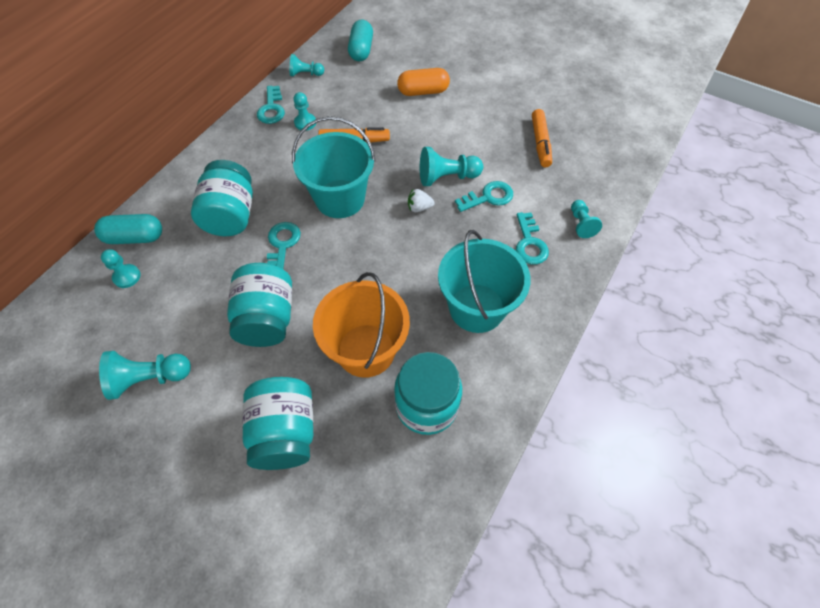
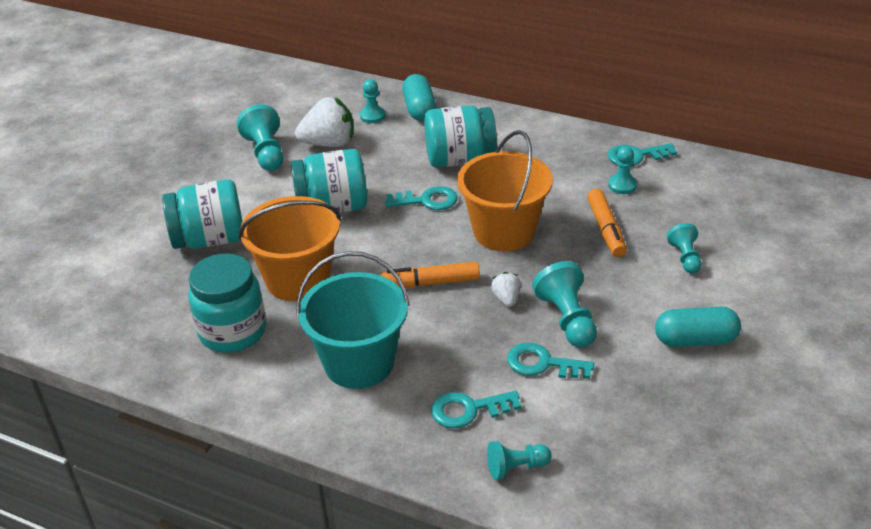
camera: 85 degrees right, 20 degrees down
(158, 317) = (329, 143): none -> white strawberry
(305, 74) = (714, 171): turquoise pawn -> turquoise pawn (685, 258)
(340, 199) = (504, 231): turquoise bucket -> orange bucket
(361, 50) = (792, 211): turquoise capsule -> turquoise capsule (695, 340)
(423, 92) = (732, 280): orange capsule -> none
(488, 197) = (542, 363): turquoise key -> turquoise key turned 135 degrees clockwise
(540, 143) = (673, 417): orange marker -> orange marker (430, 283)

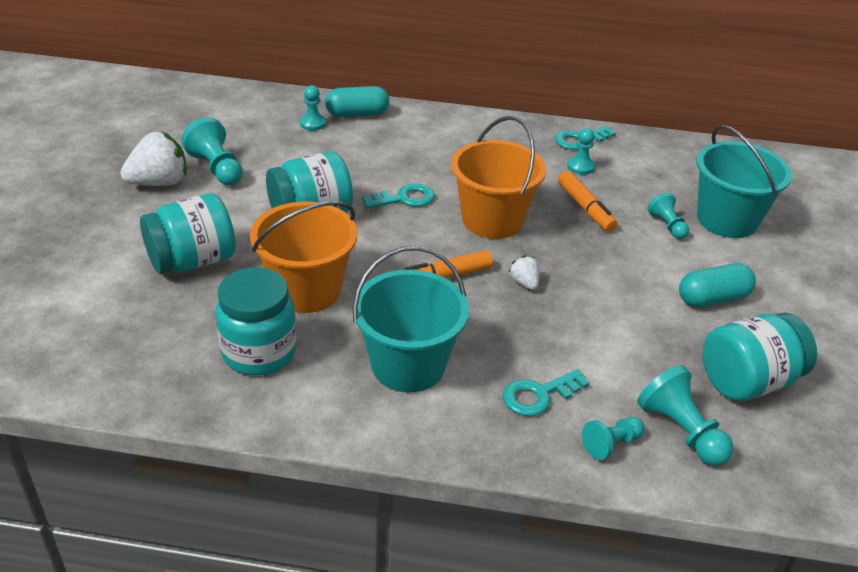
camera: 20 degrees left, 0 degrees up
(329, 143) = (280, 153): white strawberry -> white strawberry (159, 182)
(419, 109) = (357, 114): turquoise capsule -> turquoise capsule turned 75 degrees counterclockwise
(460, 160) = (418, 157): turquoise jar -> turquoise jar (747, 381)
(542, 363) = (587, 340): turquoise key -> none
(567, 319) = (590, 295): turquoise pawn -> turquoise pawn (681, 431)
(755, 259) = (726, 220): none -> turquoise bucket

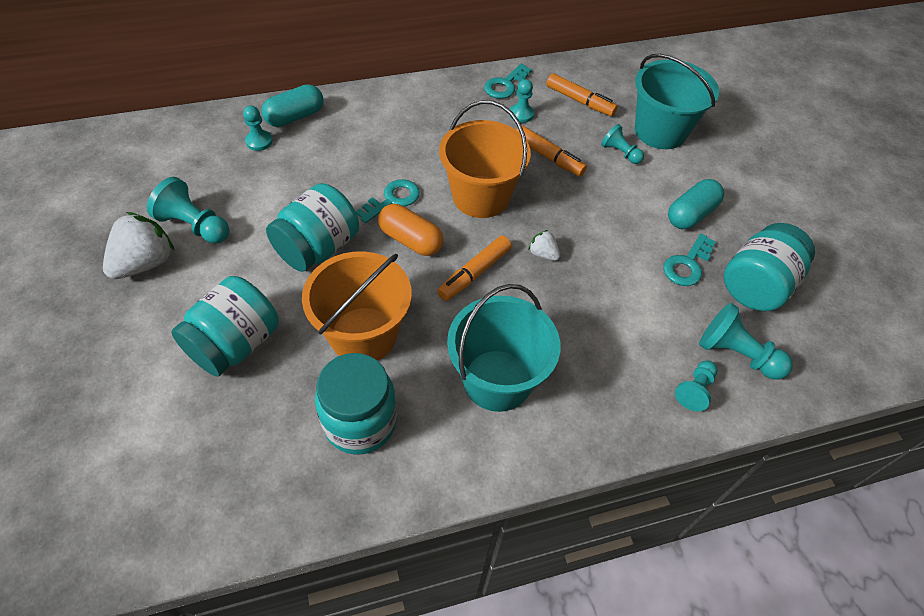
camera: 25 degrees left, 15 degrees up
(400, 233) = (410, 240): none -> orange capsule
(538, 395) = (616, 366): turquoise key -> turquoise key (687, 265)
(652, 172) = (579, 101): none -> orange marker

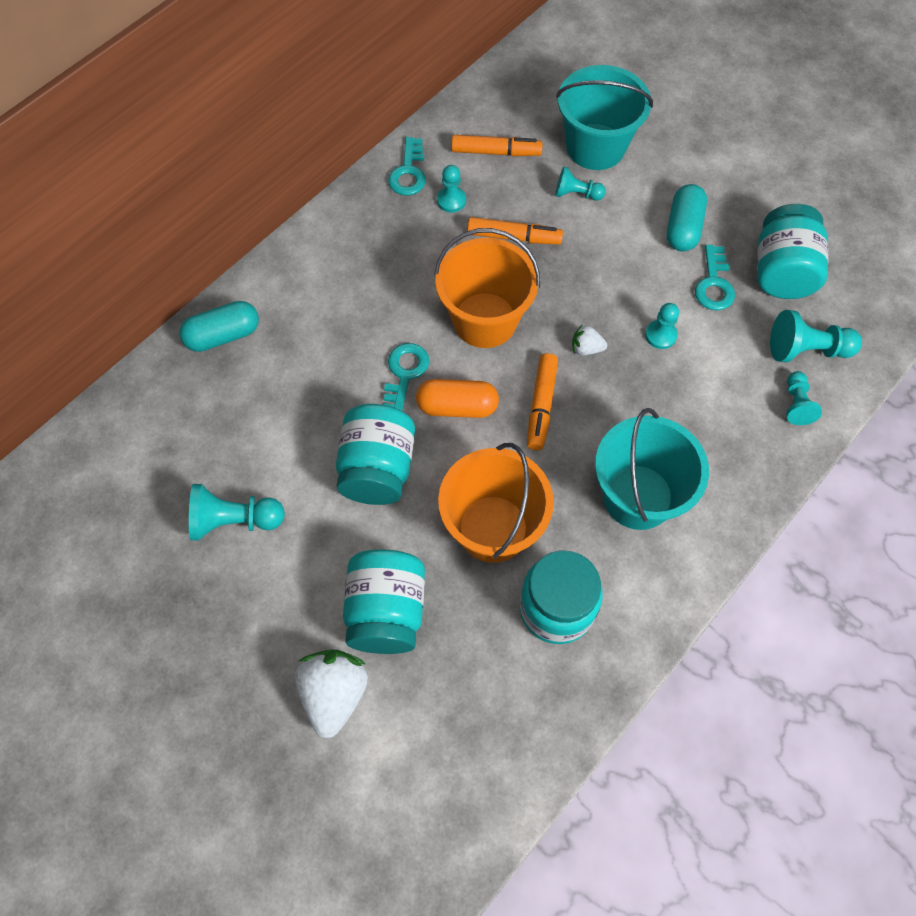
camera: 30 degrees left, 10 degrees up
(145, 263) = (223, 590): white strawberry -> white strawberry (334, 694)
(259, 141) = (212, 387): turquoise pawn -> turquoise pawn (660, 335)
(295, 117) = (223, 335): turquoise capsule -> turquoise capsule turned 45 degrees clockwise

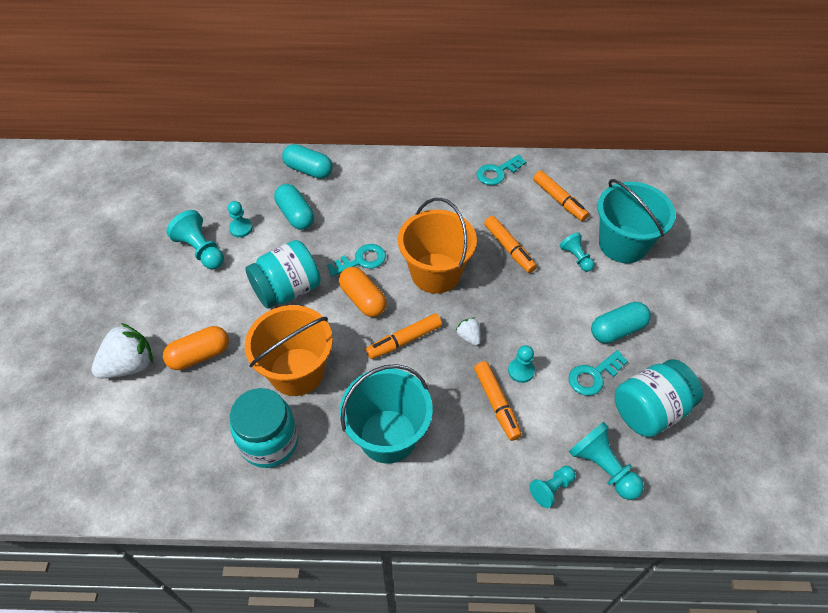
camera: 50 degrees right, 10 degrees down
(278, 392) = (296, 215): none -> turquoise capsule
(386, 611) = (199, 355): turquoise jar -> orange capsule
(451, 200) = (501, 203): turquoise pawn -> turquoise pawn (241, 228)
(678, 381) = (496, 403): none -> orange marker

